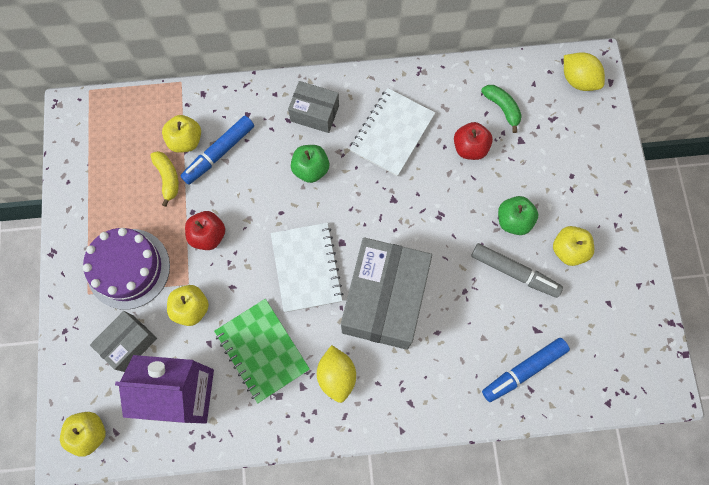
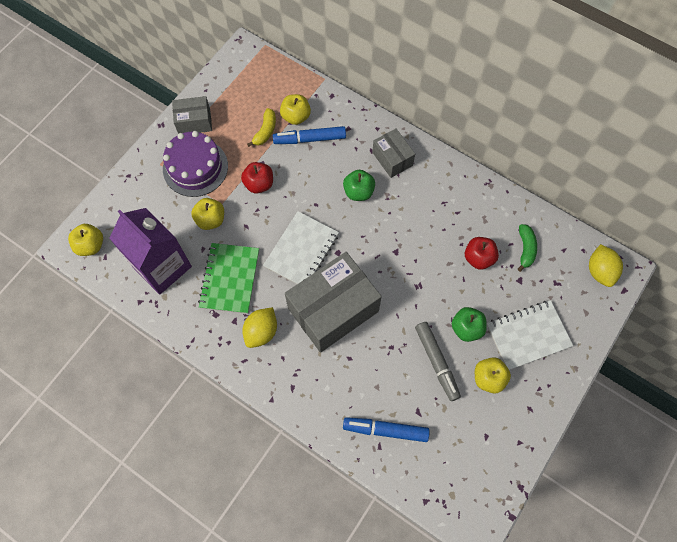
camera: 40 degrees right, 5 degrees down
(129, 343) = (157, 211): grey box -> grey box (194, 122)
(391, 133) = (433, 208): white notebook -> white notebook (528, 335)

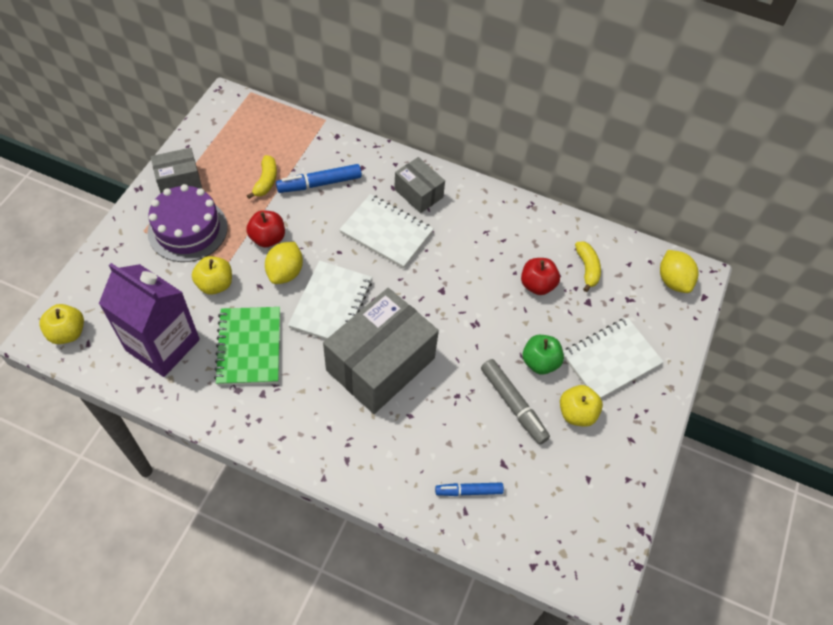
camera: 15 degrees left, 10 degrees down
(261, 332) = (298, 401): yellow lemon -> yellow lemon (285, 272)
(296, 116) = (299, 162): yellow apple -> none
(358, 192) = (386, 232): green apple -> white notebook
(385, 430) = (468, 491): blue marker -> blue marker, size x0.65
(525, 249) = (587, 268): green banana -> yellow banana

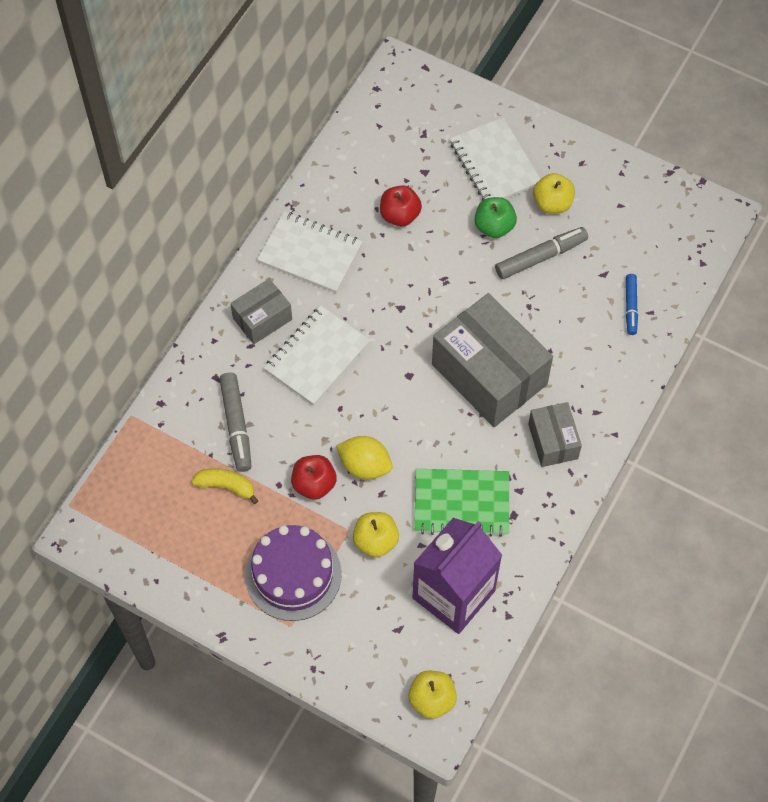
camera: 80 degrees left, 5 degrees up
(179, 181) = (215, 588): grey box -> grey box (553, 441)
(319, 183) = (236, 425): blue marker -> grey marker
(331, 304) = (411, 419): white notebook -> white notebook (310, 253)
(587, 268) = (382, 165): yellow banana -> none
(673, 281) = (403, 90): yellow lemon -> none

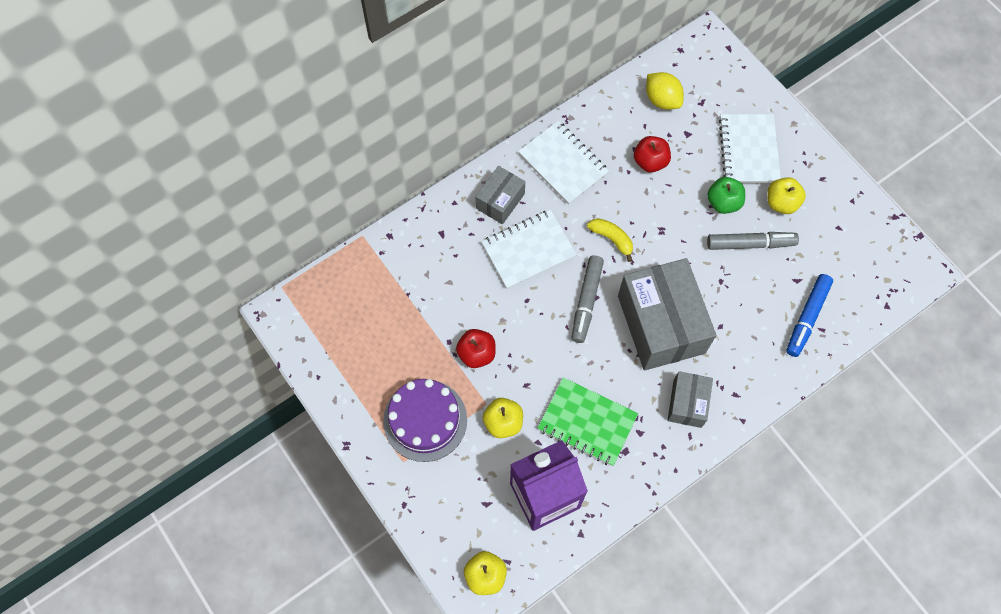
camera: 25 degrees right, 5 degrees up
(226, 486) = (408, 325): yellow banana -> yellow banana (612, 239)
(236, 425) = (439, 279): grey marker -> grey marker (586, 301)
(262, 319) = (500, 201): grey box -> grey box turned 45 degrees counterclockwise
(365, 465) = (524, 356): yellow lemon -> yellow lemon (662, 100)
(630, 307) = (807, 318): blue marker -> blue marker, size x1.54

